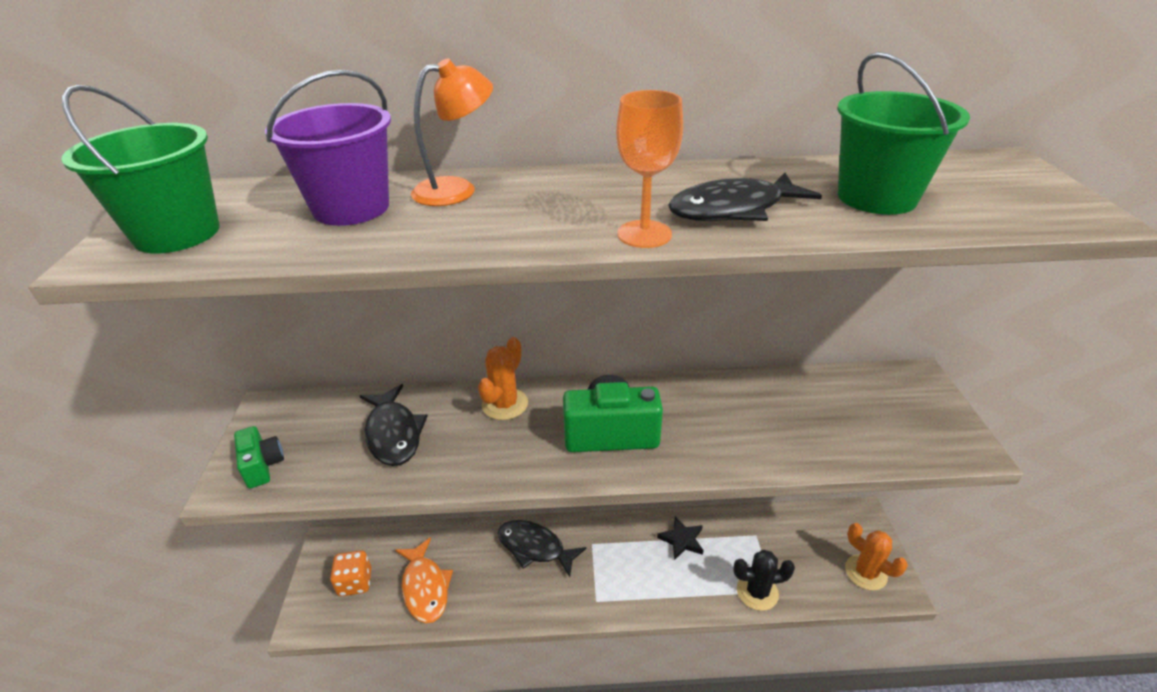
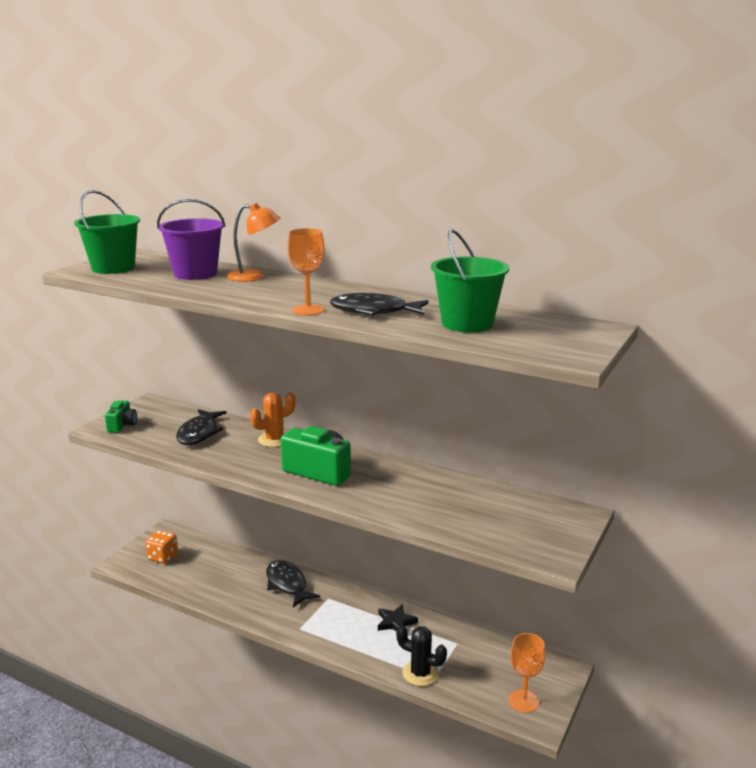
camera: 30 degrees right, 15 degrees down
(425, 587) = (200, 576): orange fish -> none
(865, 572) = (523, 701): orange cactus -> orange goblet

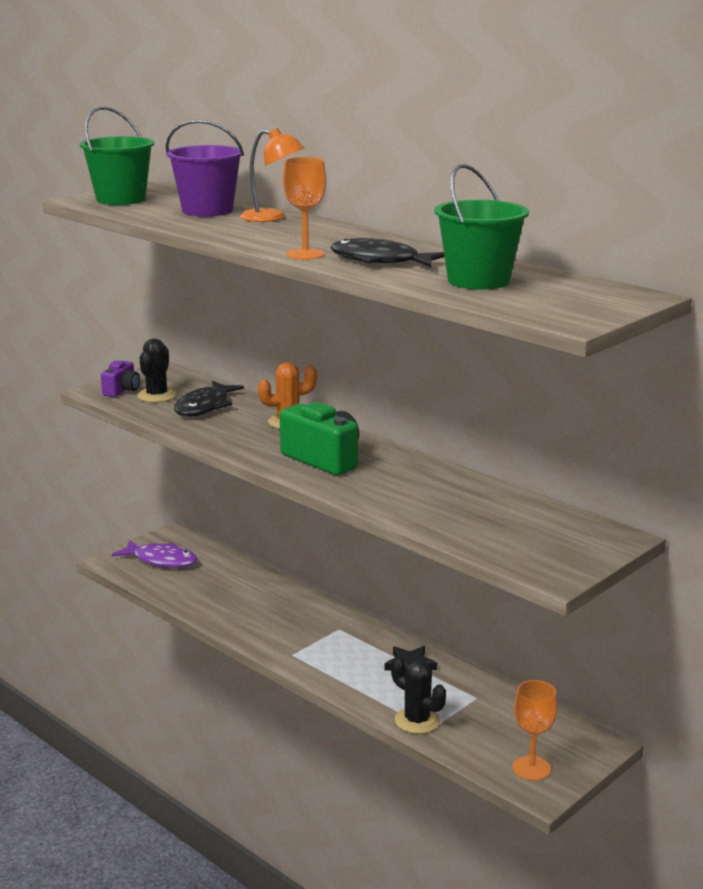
camera: 15 degrees right, 0 degrees up
(122, 425) = (122, 390): green camera -> purple camera
(154, 427) = (157, 396): none -> black cactus
(163, 557) = (161, 560): orange dice -> purple fish
(287, 584) = (295, 608): black fish -> none

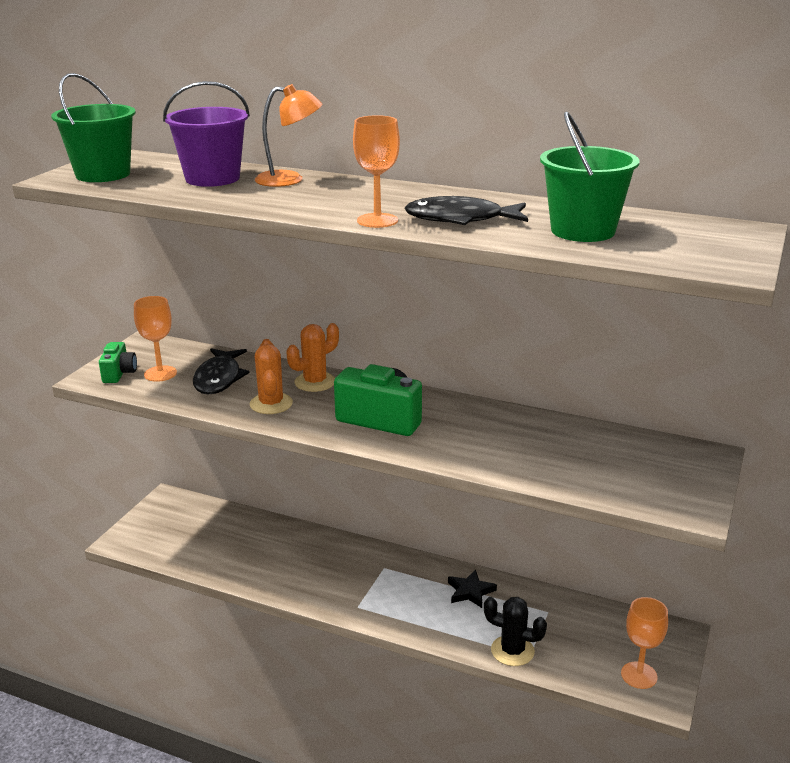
camera: 20 degrees left, 5 degrees up
(122, 390) = (119, 373): purple camera -> green camera
(157, 396) = (160, 374): black cactus -> orange goblet
(161, 560) = (172, 530): purple fish -> none
(234, 432) = (271, 404): none -> orange cactus

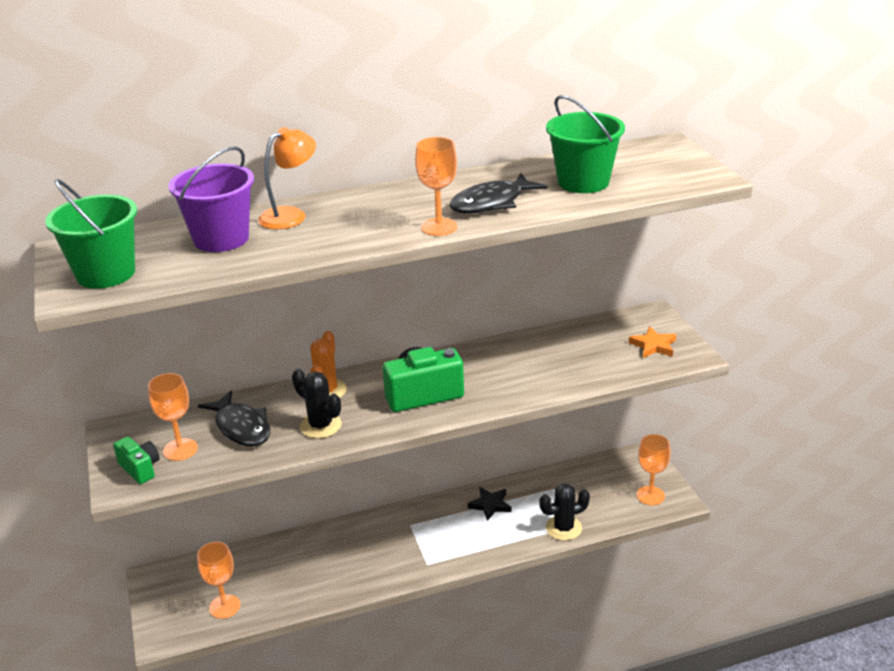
camera: 40 degrees left, 5 degrees up
(182, 546) = (224, 606): none -> orange goblet
(271, 404) = (320, 426): orange cactus -> black cactus
(663, 482) = (653, 346): none -> orange star

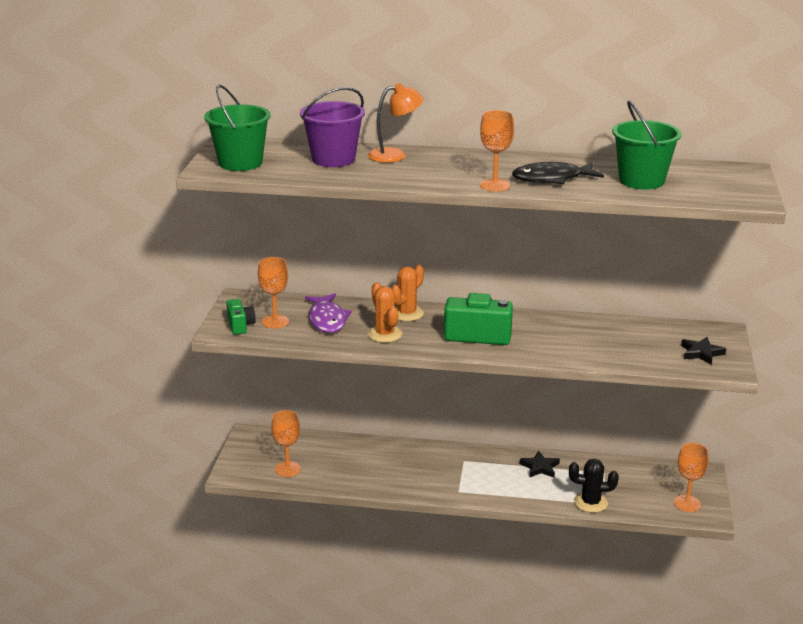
camera: 25 degrees right, 5 degrees down
(241, 427) = (327, 320): black fish -> purple fish
(320, 426) = (385, 334): black cactus -> orange cactus
(653, 346) = (701, 353): orange star -> black star

